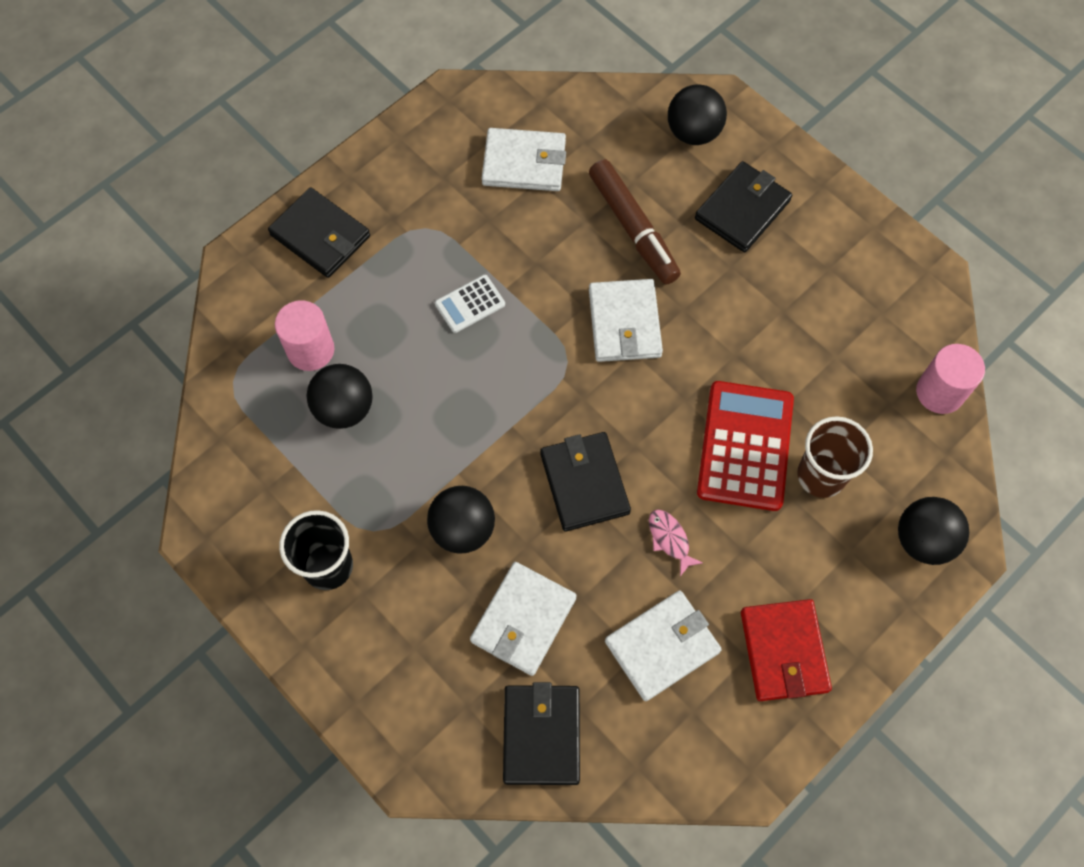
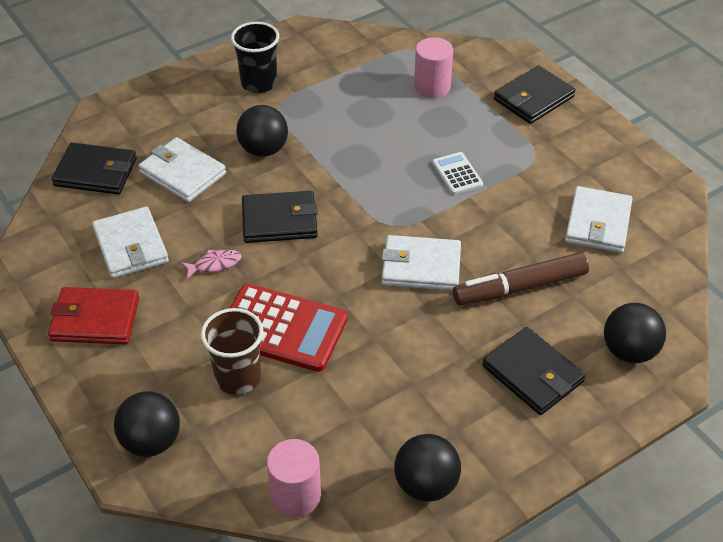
camera: 100 degrees right, 20 degrees down
(344, 409) = (378, 99): black ball -> black ball (426, 485)

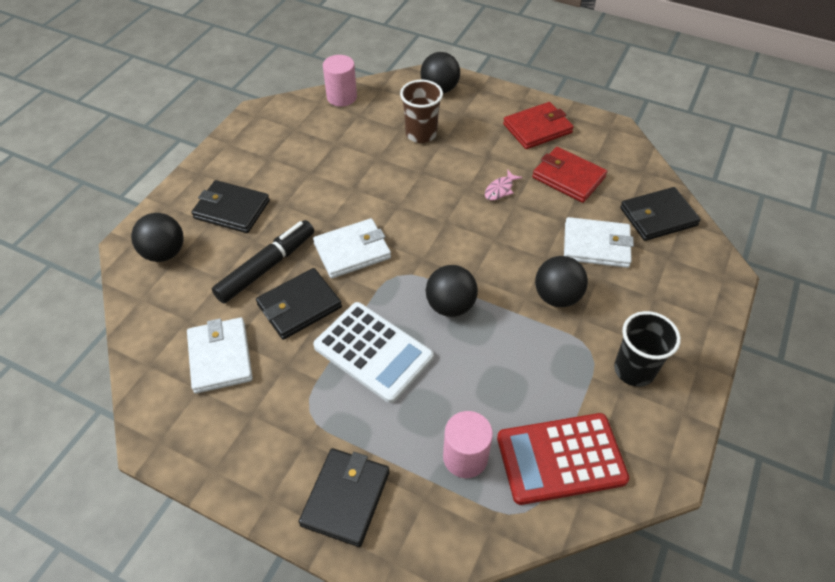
camera: 150 degrees right, 5 degrees up
(131, 246) = (568, 177): white wallet -> red wallet
(279, 220) = (486, 240): black wallet -> black wallet (299, 306)
(282, 328) = (418, 170): red calculator -> red calculator (561, 458)
(426, 485) = (272, 127): black ball -> black ball (450, 306)
(457, 174) = (373, 352): white calculator -> white calculator, size x1.98
(520, 288) = (266, 267): brown marker -> black marker

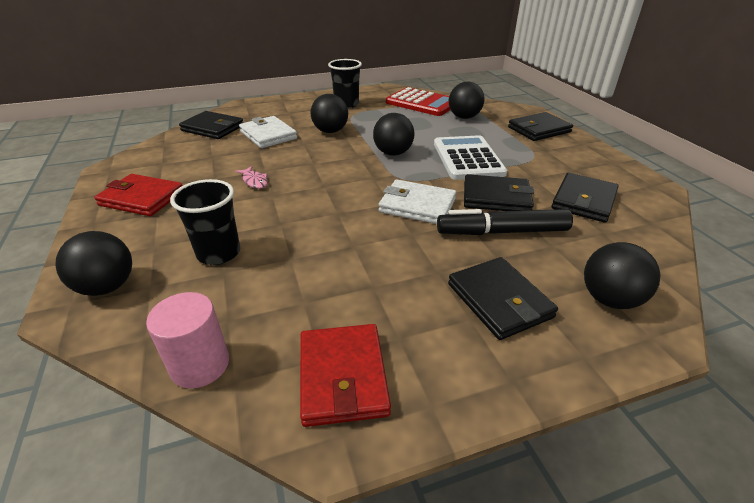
camera: 135 degrees left, 15 degrees down
(220, 357) = (583, 200): white wallet -> black wallet
(421, 134) = (219, 253): brown cup -> black cup
(465, 457) = (464, 117): pink cylinder -> black ball
(500, 189) = (254, 181): pink fish -> pink fish turned 60 degrees clockwise
(568, 177) = (203, 164): red wallet -> red wallet (342, 376)

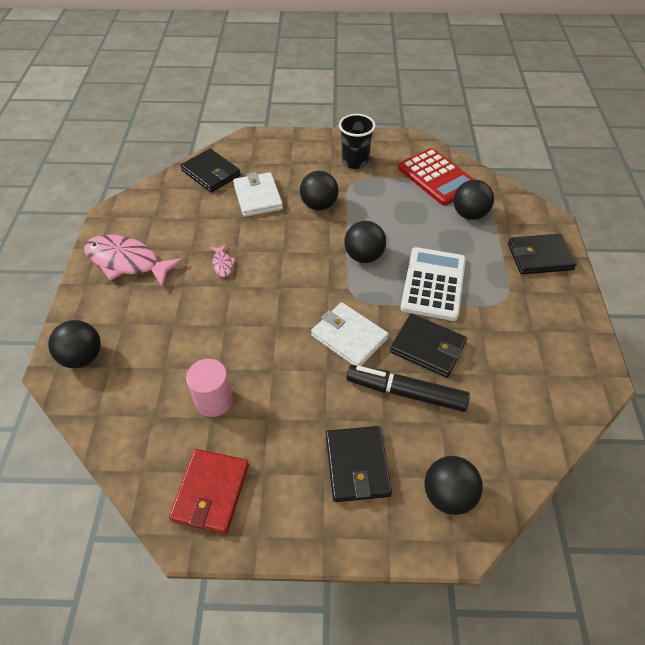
camera: 20 degrees right, 15 degrees up
(142, 198) = (127, 262): red wallet -> pink fish
(200, 364) = (125, 449): pink cylinder -> pink cylinder (214, 400)
(219, 253) = (167, 346): black cup -> none
(583, 200) = (510, 376): black wallet -> none

